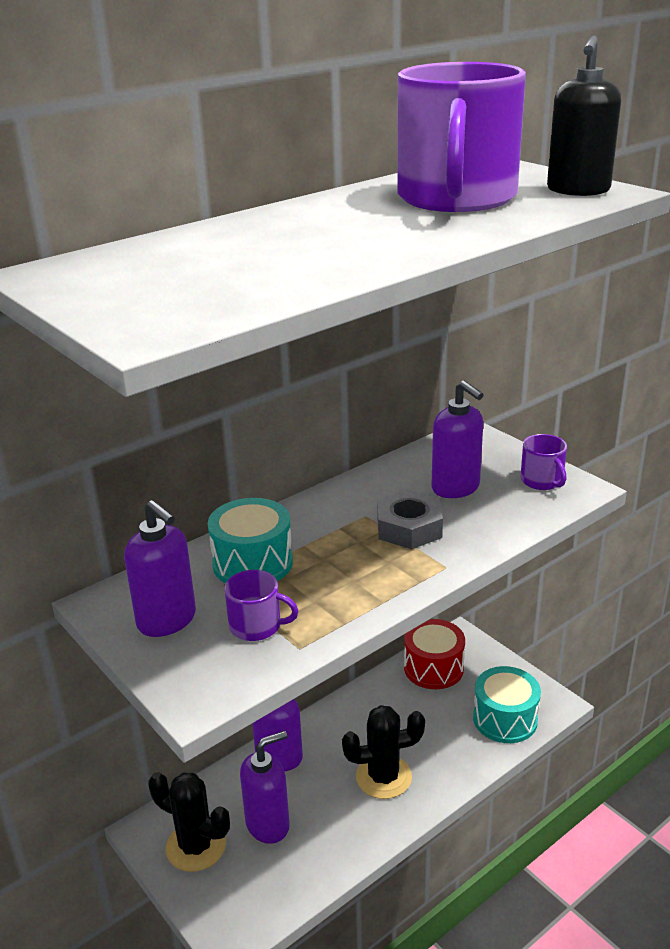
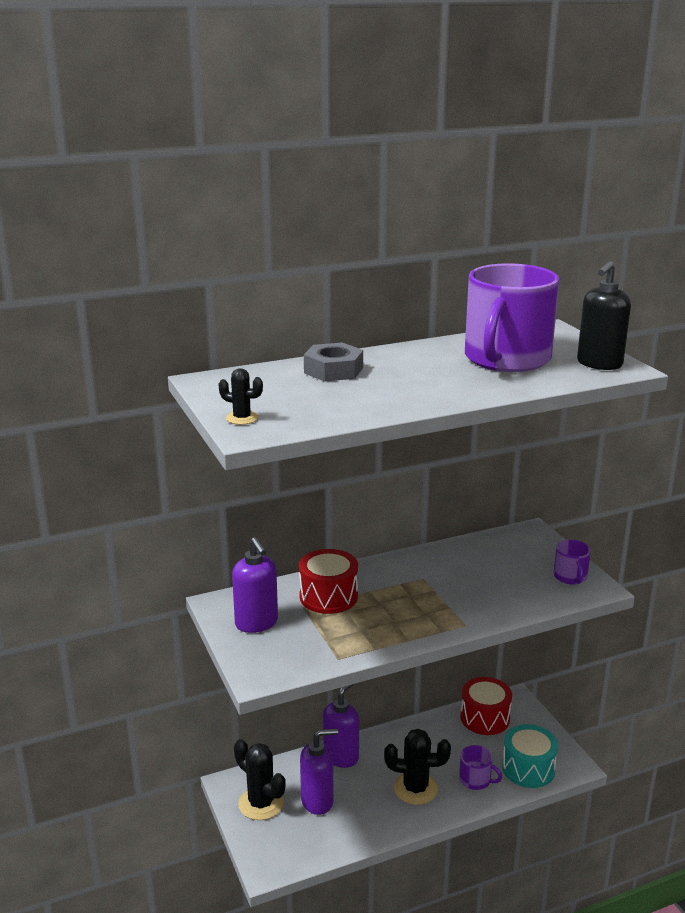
camera: 15 degrees right, 5 degrees down
(124, 314) = (242, 418): none -> black cactus
(252, 563) = (328, 596): turquoise drum -> red drum
(256, 626) = (315, 638): purple mug -> purple mug (475, 780)
(409, 528) = (451, 593): grey nut -> grey nut (333, 370)
(456, 488) = (500, 570): purple soap dispenser -> none

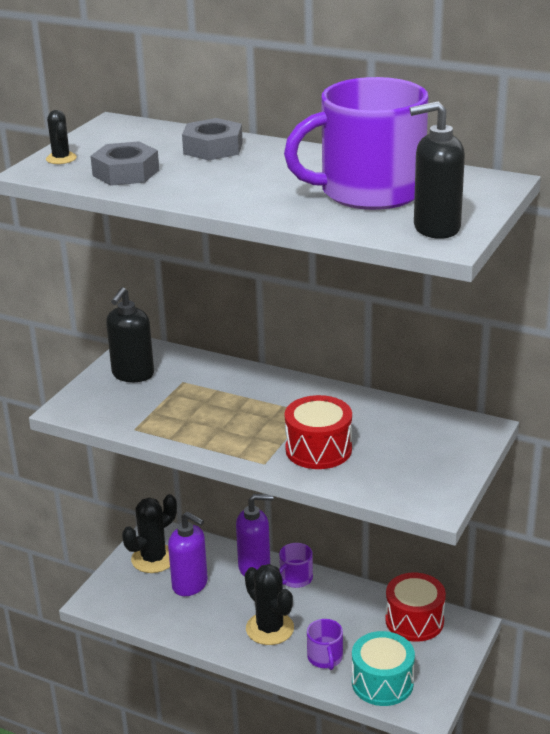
camera: 50 degrees right, 5 degrees up
(256, 623) = (133, 374): purple soap dispenser -> black soap dispenser
(261, 803) = (153, 559): black cactus -> black cactus turned 45 degrees clockwise
(323, 408) = (126, 173): none -> grey nut
(328, 596) = (213, 384): red drum -> red drum (318, 449)
(570, 577) = (431, 482): purple mug -> purple mug (295, 578)

